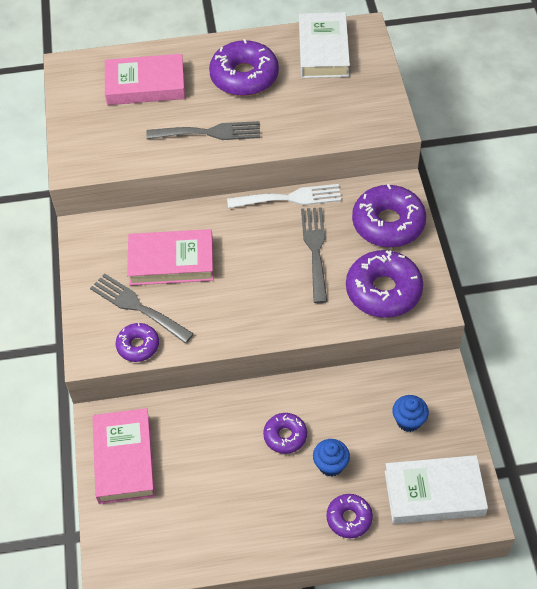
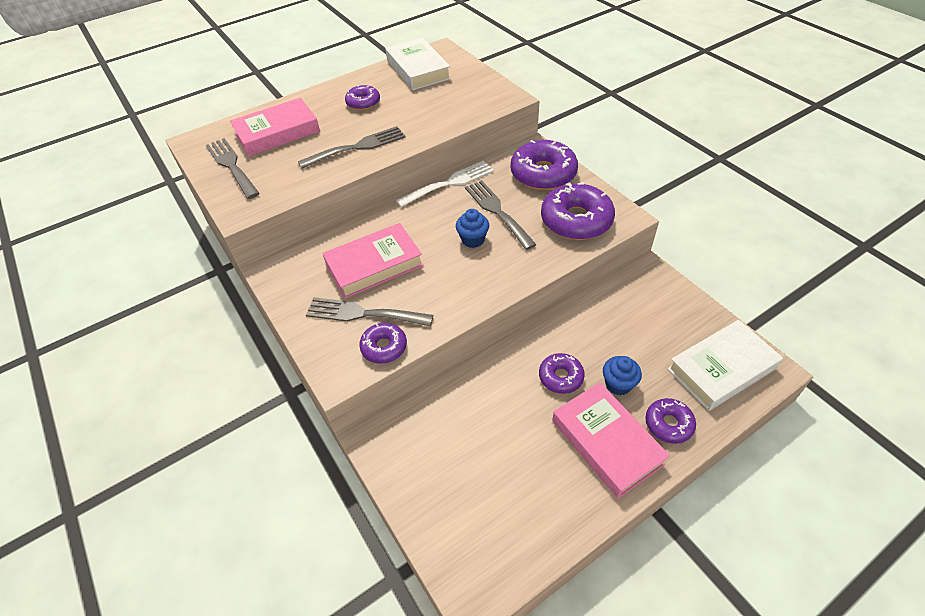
camera: 25 degrees left, 5 degrees down
(88, 110) = (231, 166): none -> grey fork
(124, 459) = (420, 467): pink book -> pink book (606, 442)
(244, 76) = (363, 103): purple donut -> purple donut, size x0.55
(408, 421) = (655, 320): blue cupcake -> blue cupcake (473, 240)

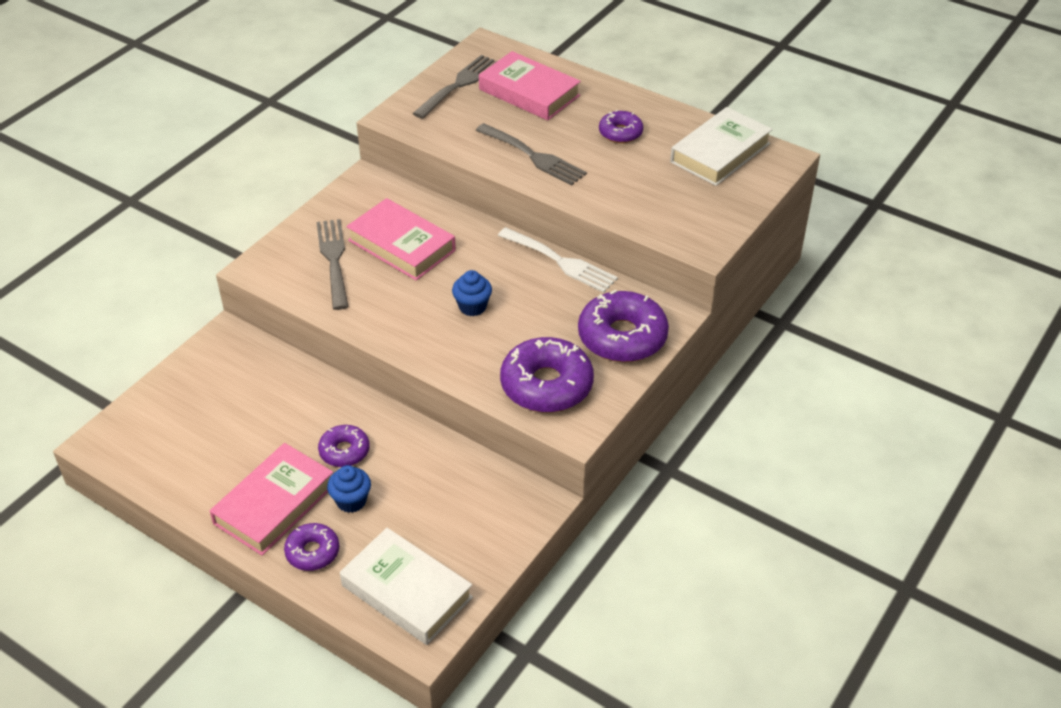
camera: 65 degrees right, 5 degrees down
(384, 347) = (297, 287): purple donut -> none
(497, 211) = (530, 314): grey fork -> none

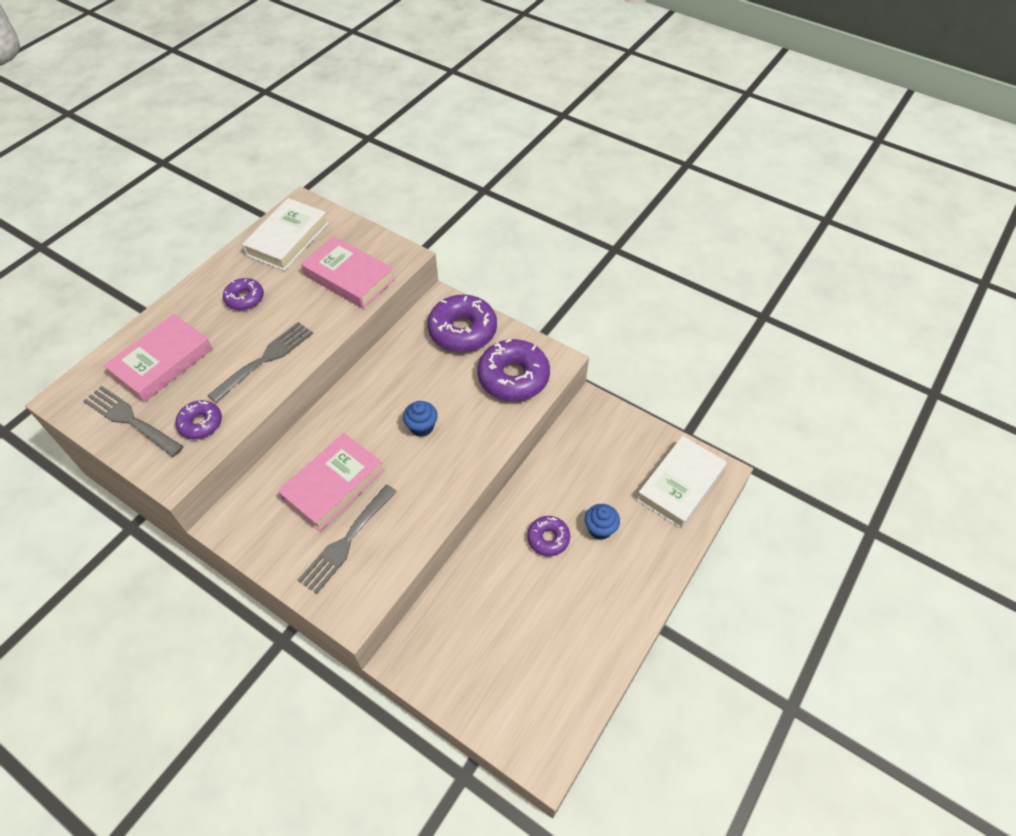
camera: 90 degrees left, 10 degrees up
(274, 504) = (607, 587): pink book -> pink book (349, 277)
(312, 552) = (652, 552): purple donut -> purple donut (201, 424)
(333, 259) = (346, 541): grey fork -> grey fork turned 45 degrees counterclockwise
(561, 262) = (371, 366): white fork -> none
(720, 153) = (287, 239): white book -> white book turned 75 degrees clockwise

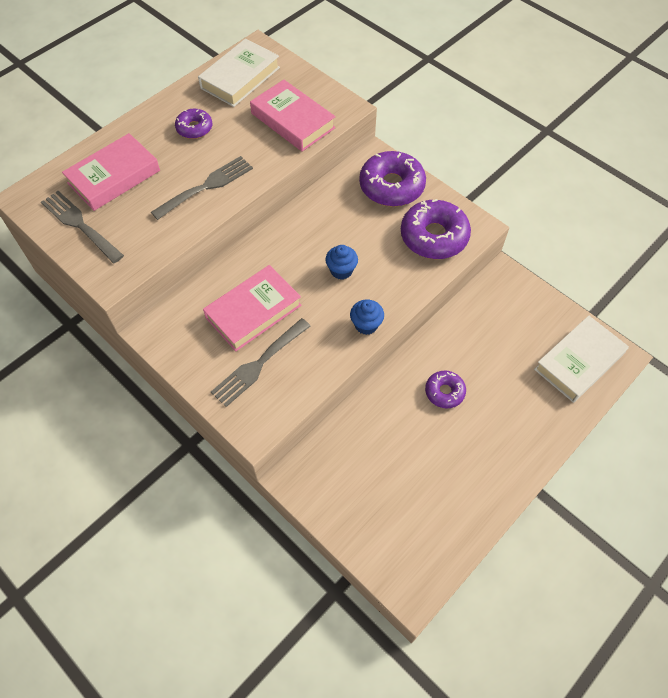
camera: 10 degrees right, 5 degrees up
(201, 424) = (141, 237): purple donut -> none
(600, 529) = (495, 391): blue cupcake -> blue cupcake (366, 325)

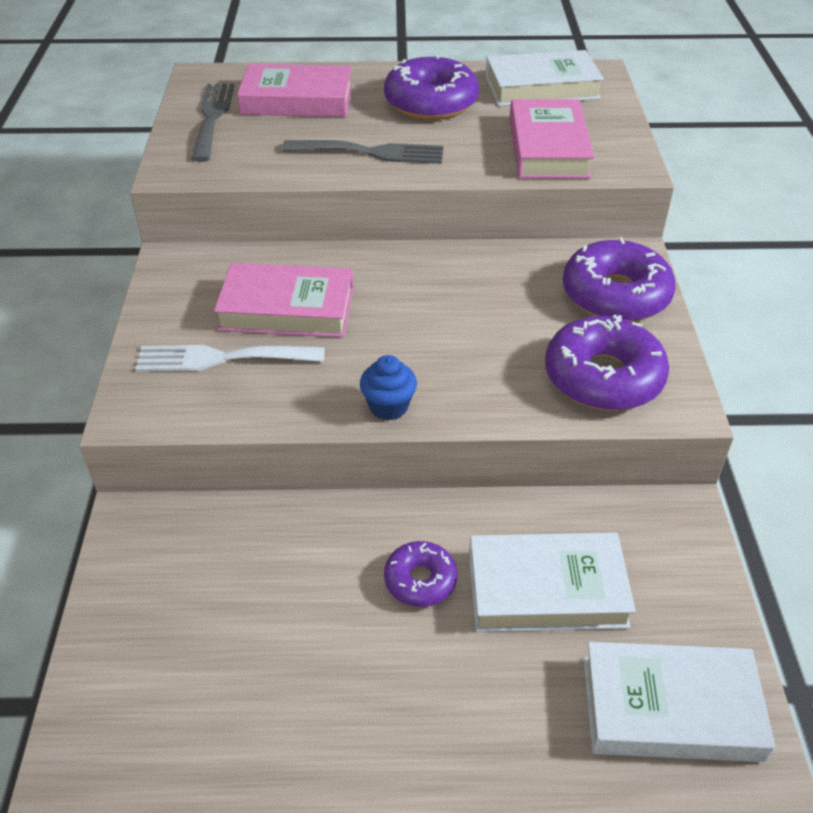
camera: 45 degrees right, 15 degrees down
(194, 128) = (431, 103): purple donut -> purple donut, size x1.81
(258, 364) = (221, 358): grey fork -> white fork
(341, 270) = (436, 336): blue cupcake -> none
(492, 353) = (546, 589): none -> white book

